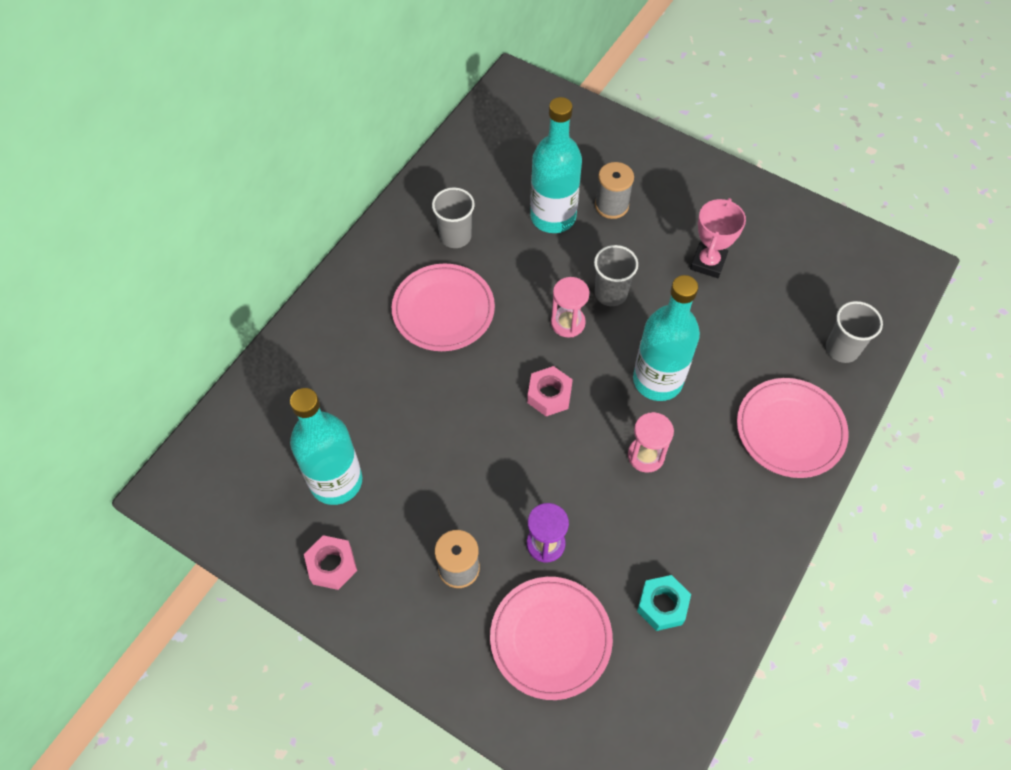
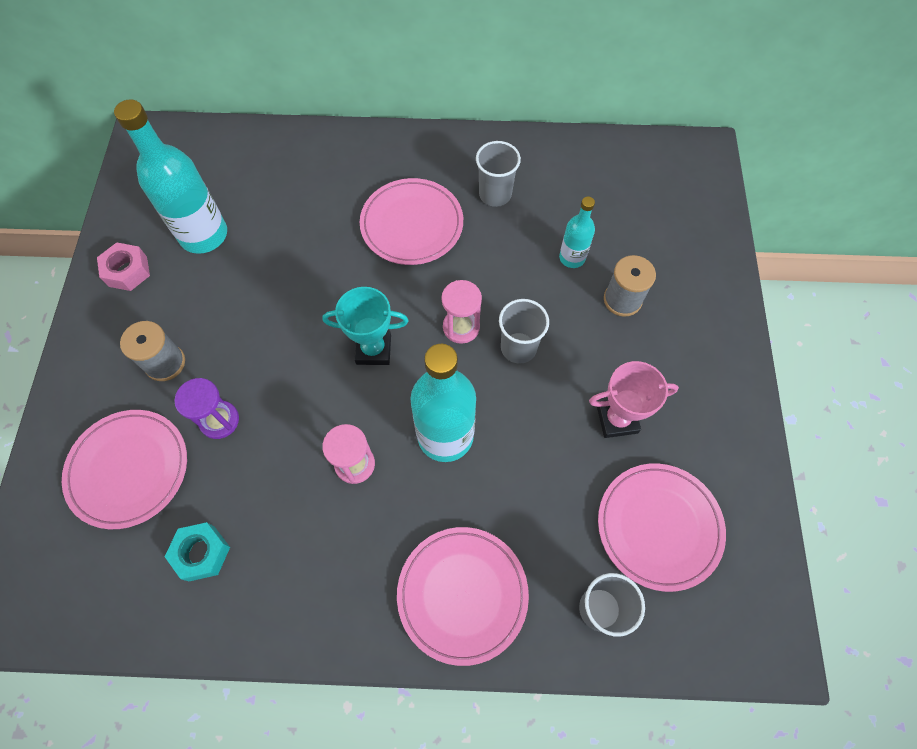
camera: 60 degrees right, 5 degrees up
(549, 395) = (373, 350): pink nut -> turquoise trophy
(553, 217) = (572, 258): turquoise bottle -> turquoise bottle, size x0.53
(802, 282) = (659, 526): none -> pink plate

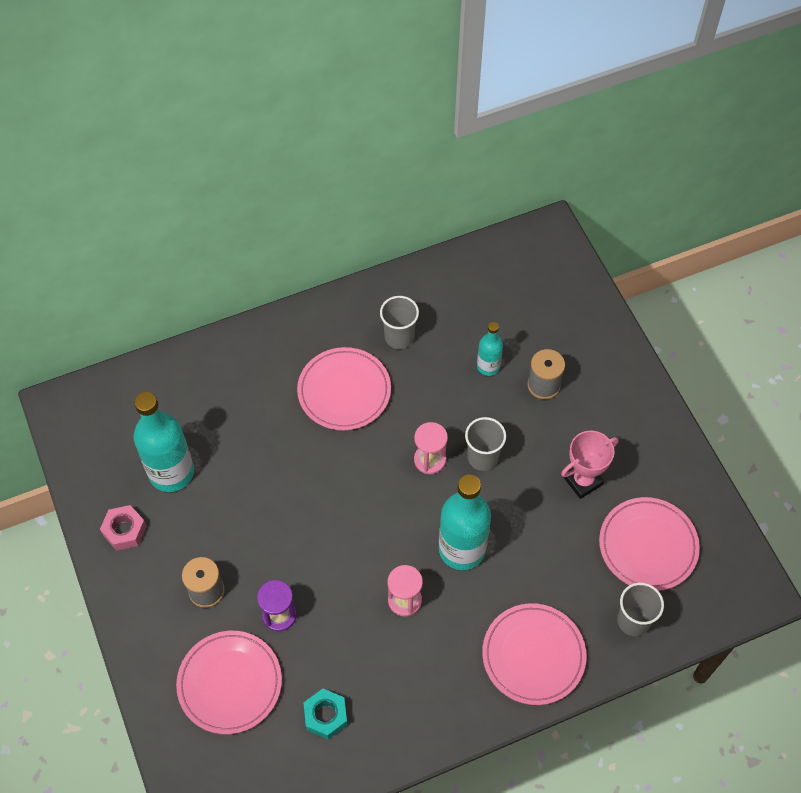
camera: 25 degrees left, 5 degrees down
(373, 350) = (370, 507): turquoise trophy -> none

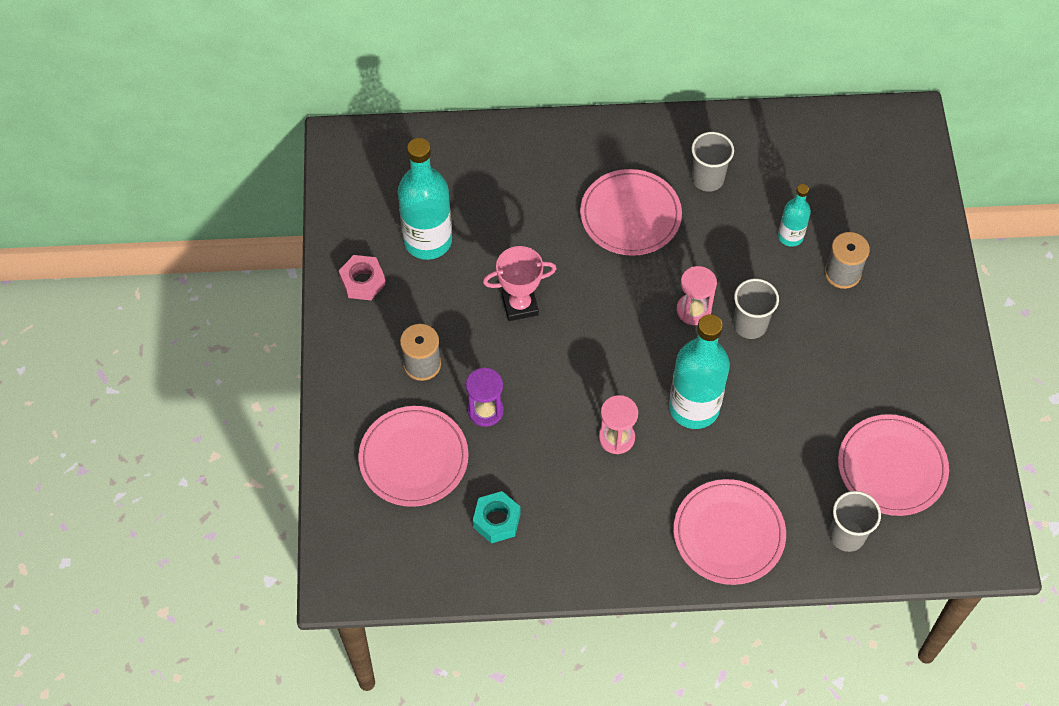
camera: 20 degrees right, 0 degrees up
(583, 481) = (847, 381): pink trophy -> pink trophy (520, 305)

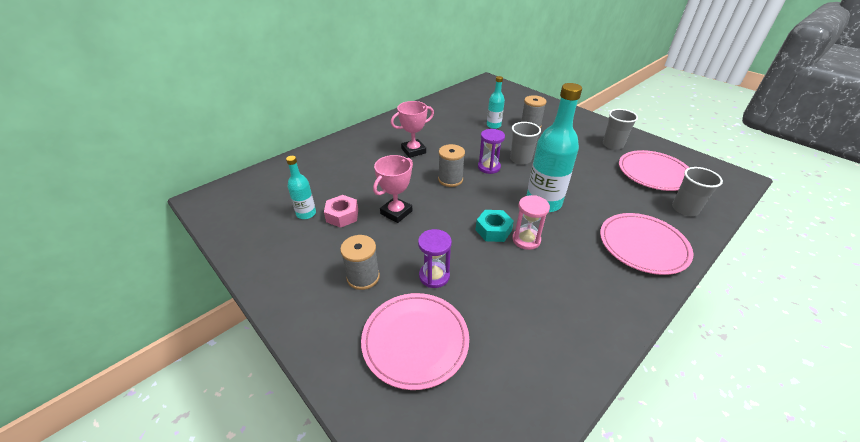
camera: 40 degrees left, 20 degrees down
(363, 282) = (276, 256): pink nut -> pink nut (342, 215)
(428, 241) = (306, 213): turquoise bottle -> turquoise bottle, size x0.53
(497, 520) = (518, 338): turquoise nut -> turquoise nut (493, 230)
(626, 297) = (450, 179): none -> grey spool
(630, 215) = (413, 151): pink plate -> pink trophy
(693, 310) = (489, 167): pink hourglass -> purple hourglass
(707, 179) = (433, 125): grey cup -> grey cup (612, 145)

